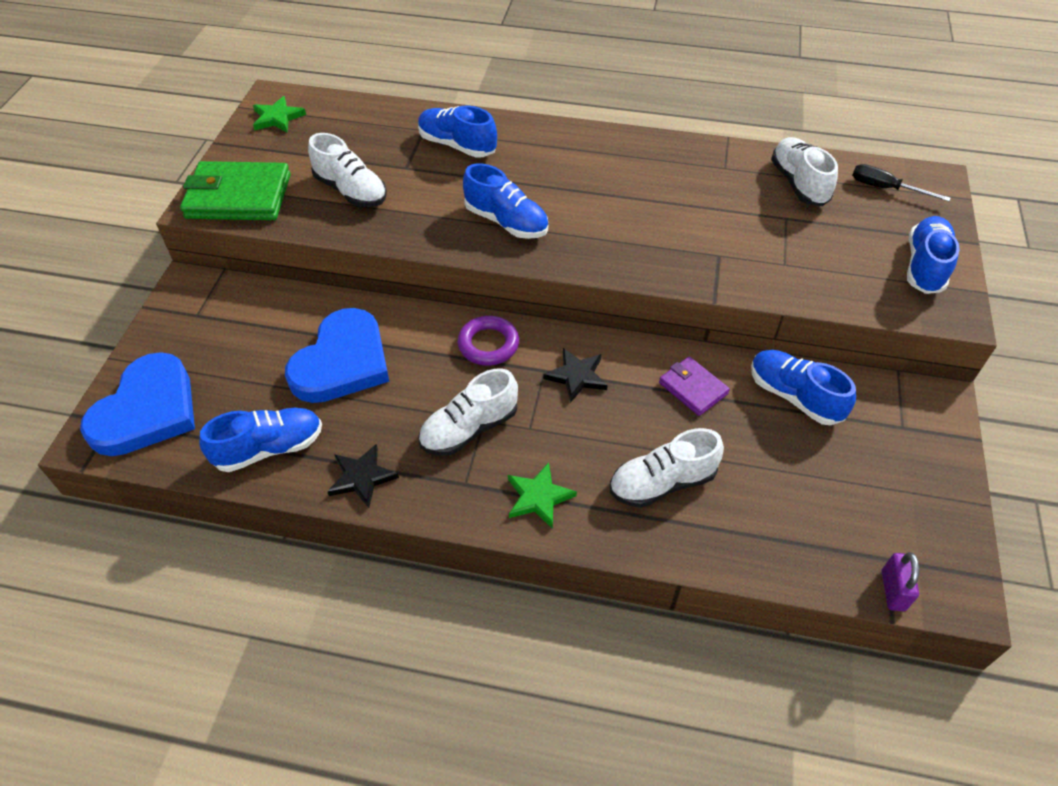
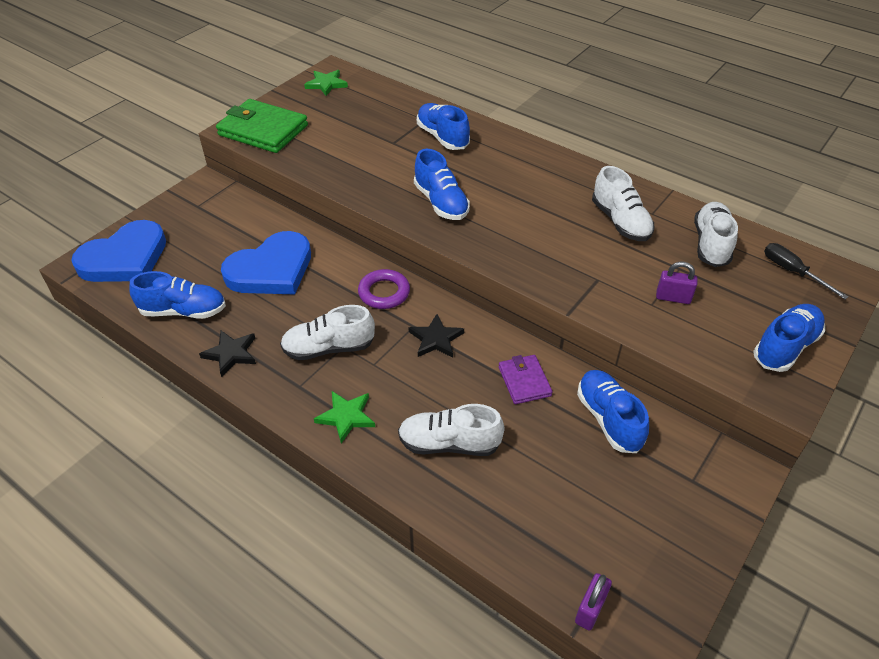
camera: 25 degrees right, 5 degrees down
(351, 191) = (342, 148): white shoe -> white shoe (620, 221)
(799, 250) = (673, 298): none -> purple padlock

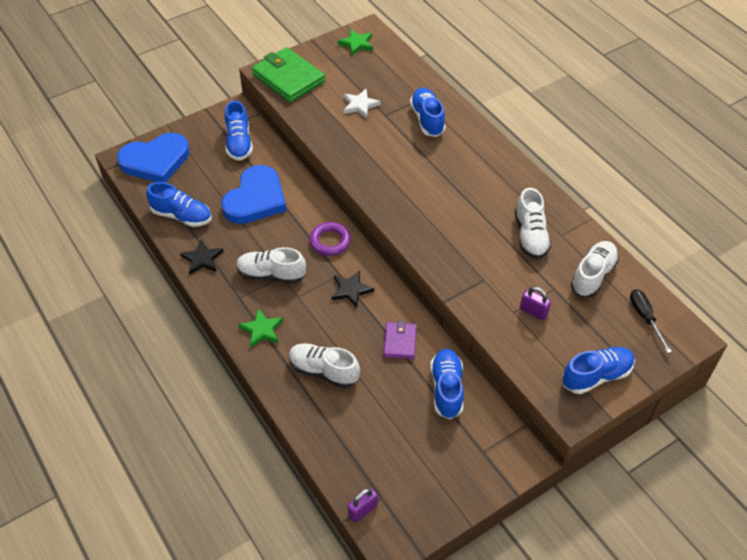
camera: 20 degrees right, 5 degrees up
(271, 269) = (255, 199): blue heart -> blue heart turned 45 degrees counterclockwise
(359, 139) = (360, 105): none -> white star
(441, 202) = (396, 180): blue shoe -> blue shoe (239, 143)

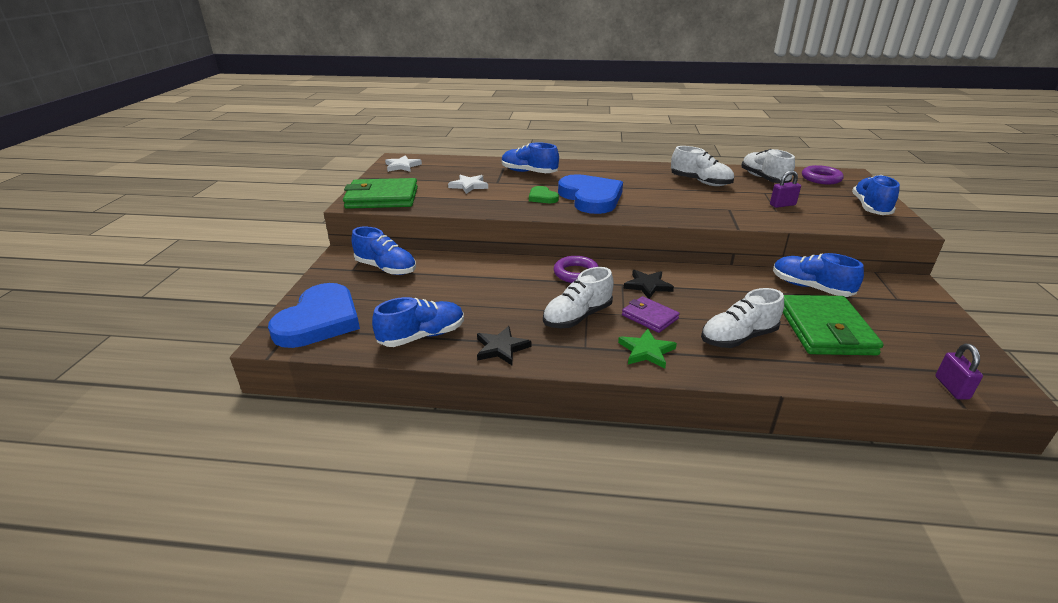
camera: 50 degrees left, 20 degrees down
(255, 199) = (469, 287): blue heart -> blue heart (591, 198)
(356, 44) = (402, 166): green star -> white star
(382, 417) = (825, 329): none -> green wallet
(383, 158) = (542, 197): none -> green heart
(400, 342) = (735, 287): purple wallet -> purple wallet (649, 317)
(645, 318) = (821, 178): black screwdriver -> purple ring

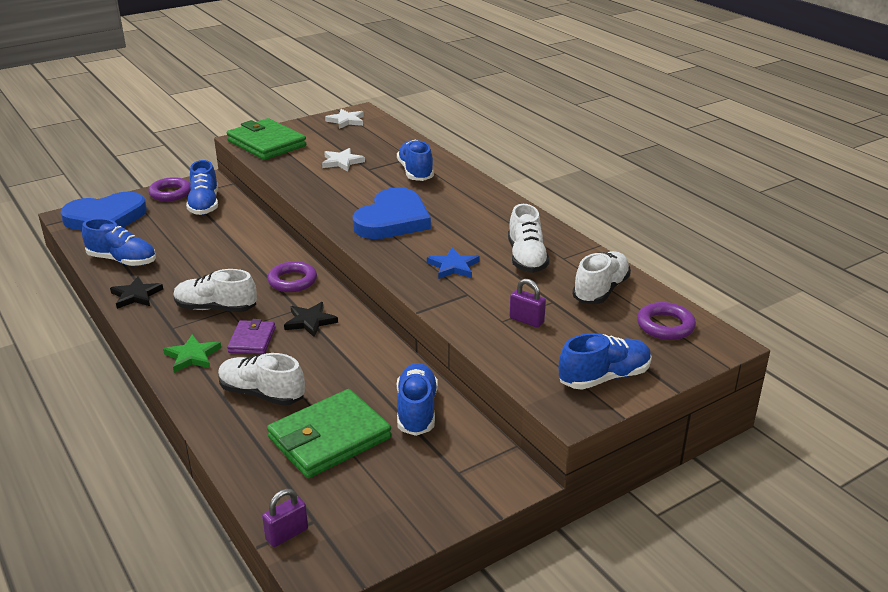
camera: 50 degrees right, 0 degrees up
(334, 276) = (170, 193): none -> purple ring
(542, 197) = (361, 199): green heart -> none
(686, 202) = (453, 266): none -> blue star

